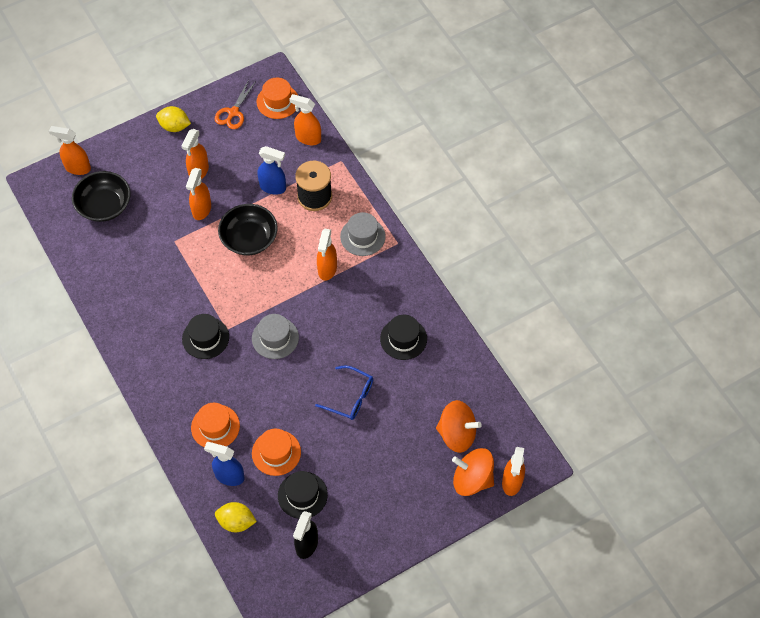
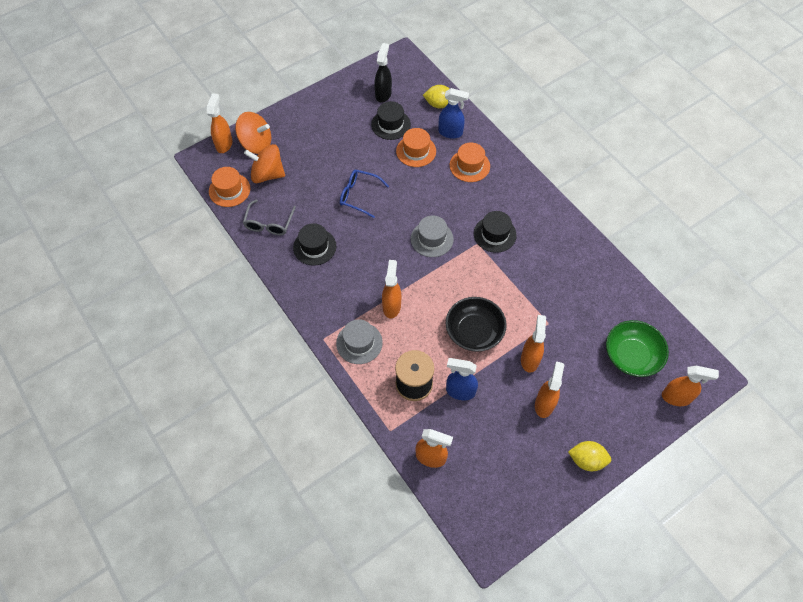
camera: 175 degrees right, 0 degrees up
(104, 205) = (631, 356): black bowl -> green bowl
(233, 112) = (524, 485): orange scissors -> none
(277, 101) = (474, 506): orange hat -> orange hat (229, 190)
(453, 370) = (269, 223): none -> grey glasses

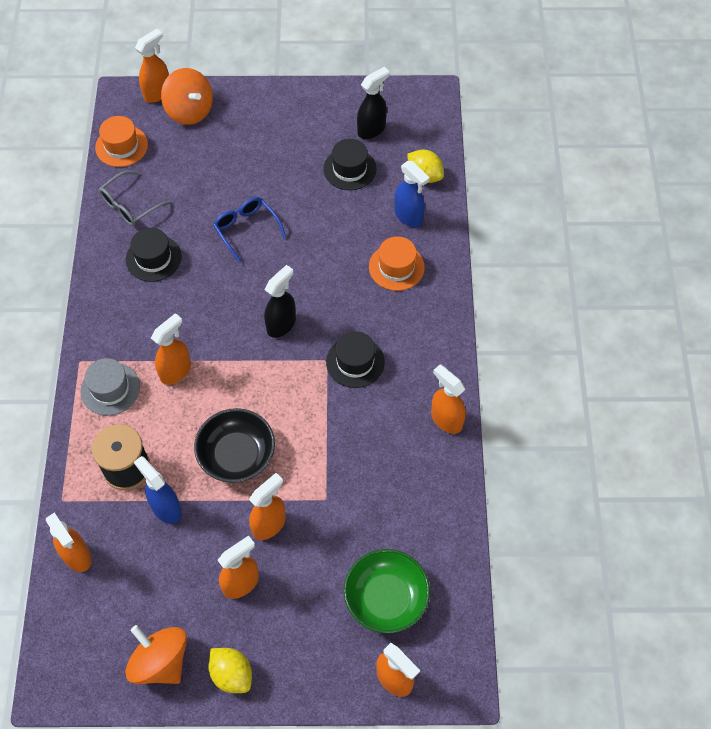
camera: 35 degrees right, 0 degrees up
(267, 174) = (173, 151): orange spinning top -> orange spinning top (160, 662)
(416, 151) = (351, 215): orange hat -> none
(432, 239) = (281, 324): grey hat -> black spray bottle
(574, 235) = (446, 419): none -> orange spray bottle

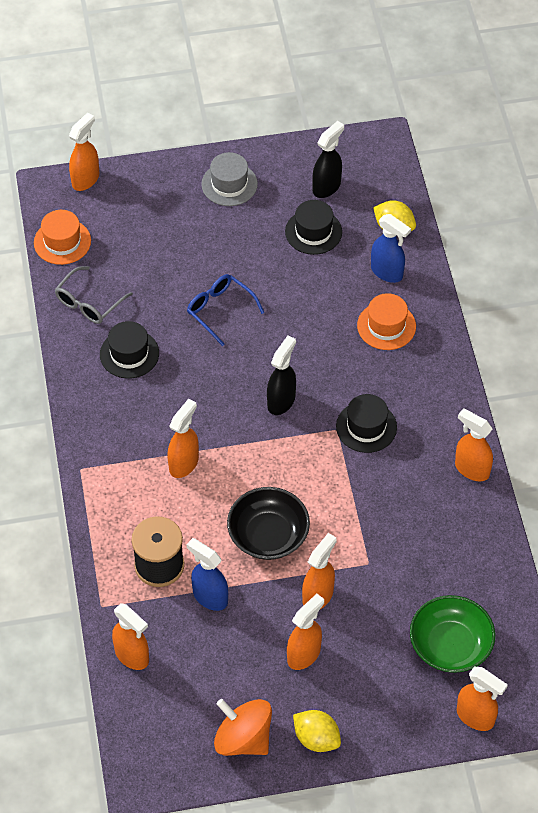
camera: 10 degrees left, 5 degrees down
(110, 389) = (120, 491): grey hat -> grey hat (229, 184)
(189, 111) = (126, 194): orange spinning top -> none

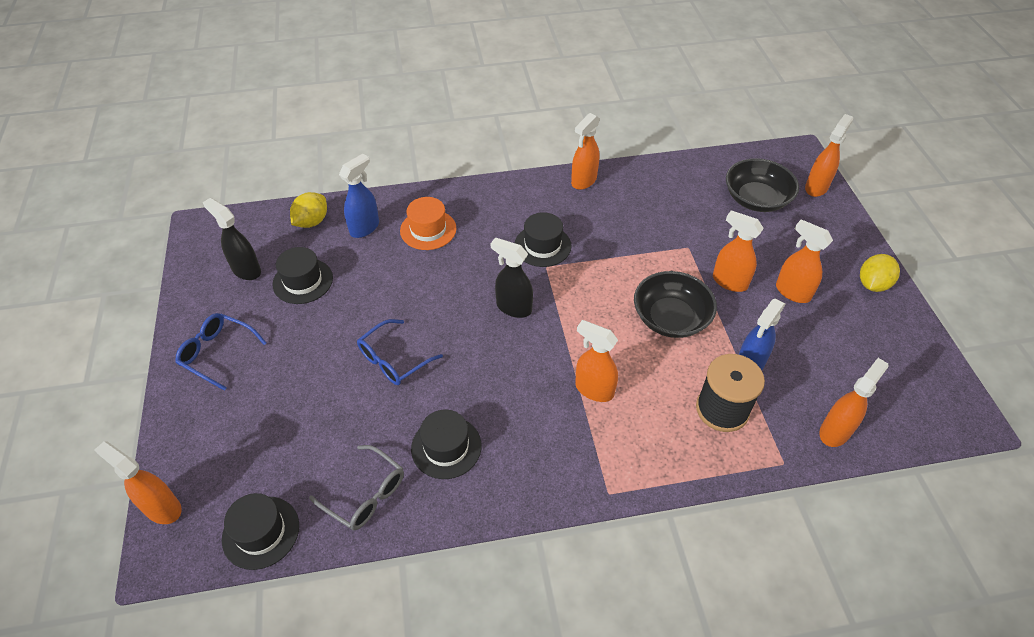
camera: 90 degrees left, 5 degrees down
(62, 242) = (261, 532): orange hat -> black hat
(229, 184) = (217, 353): grey hat -> blue glasses
(243, 739) = (893, 336): orange spinning top -> none
(450, 645) = (756, 199): green bowl -> black bowl

